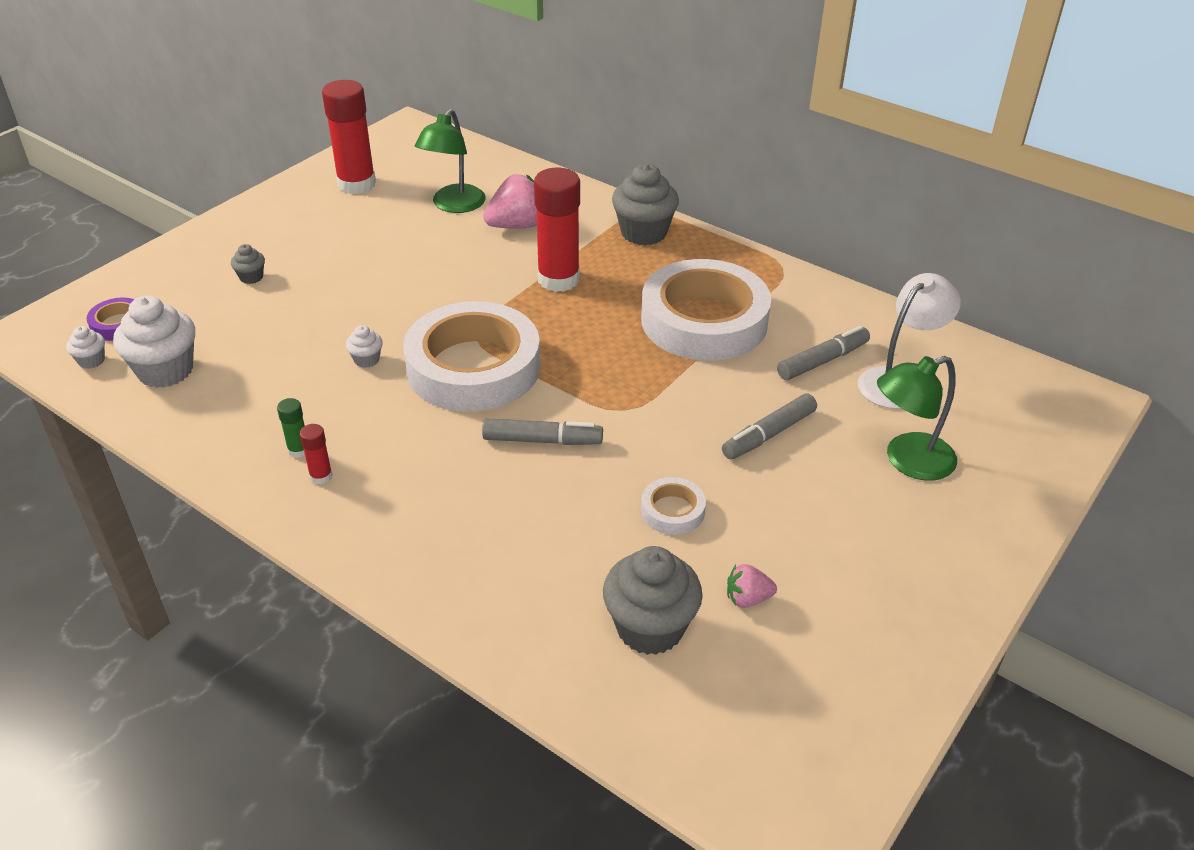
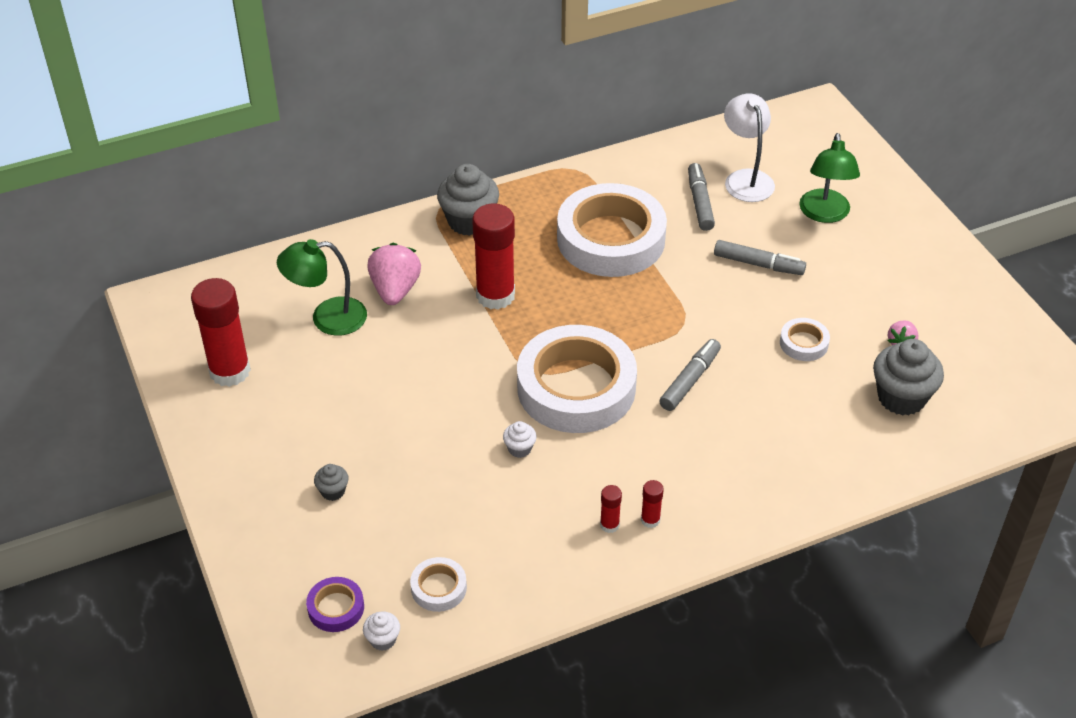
camera: 60 degrees left, 5 degrees up
(165, 371) = (438, 588): white cupcake -> white tape
(299, 450) = (609, 525): green glue stick -> red glue stick
(454, 205) = (327, 318): green lamp -> green lamp turned 120 degrees clockwise
(768, 434) = (758, 264): grey marker -> grey marker turned 60 degrees counterclockwise

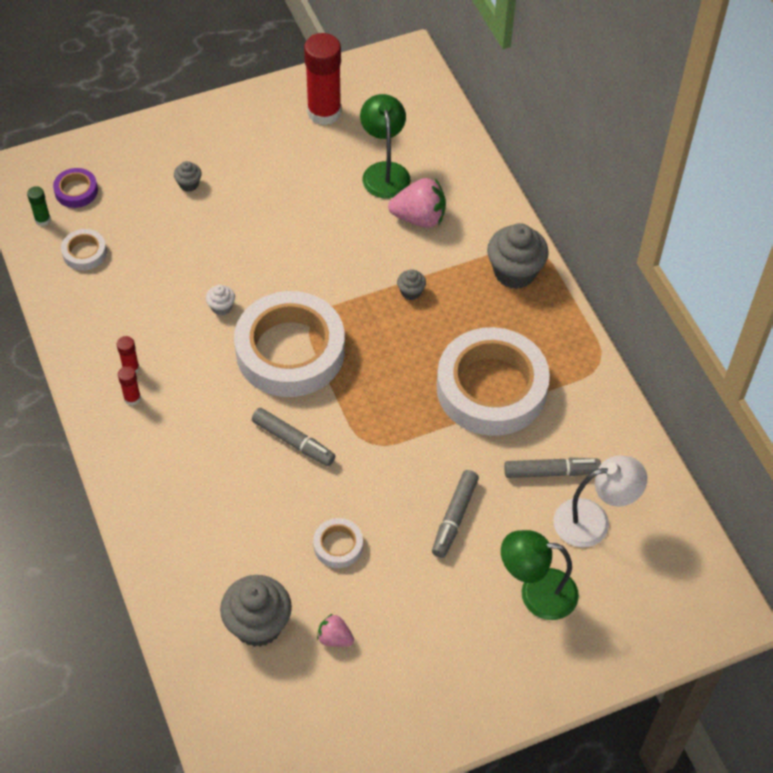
camera: 90 degrees right, 10 degrees up
(383, 640) = (42, 220): white cupcake -> green glue stick
(495, 295) = (411, 292): red glue stick -> grey cupcake

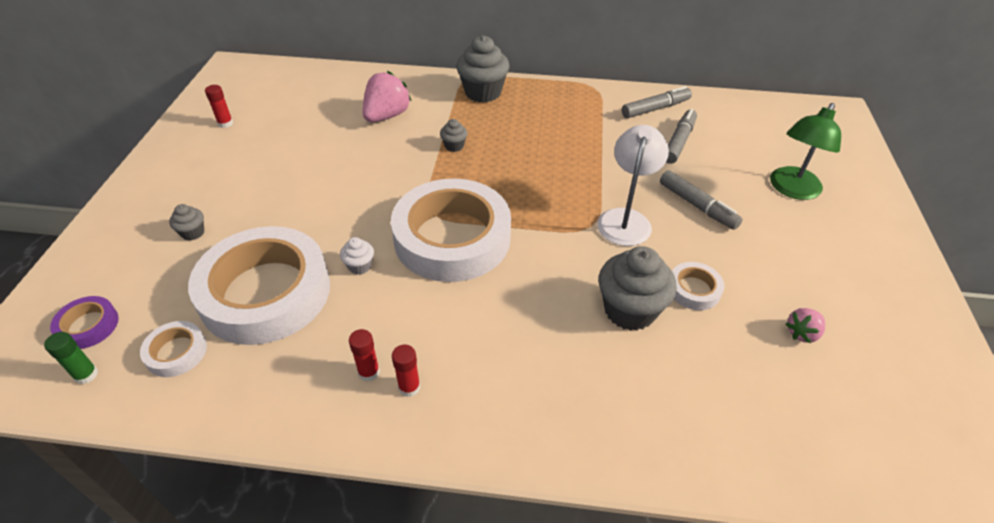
camera: 60 degrees left, 10 degrees down
(258, 625) = (767, 390): grey cupcake -> grey cupcake (629, 310)
(293, 441) = (556, 275): grey marker -> grey marker (655, 109)
(324, 112) = (225, 123): red glue stick -> red glue stick, size x0.44
(384, 172) = (323, 116): green lamp -> none
(491, 388) = (581, 141): white tape -> white tape (266, 292)
(593, 520) = (734, 139): white lamp -> white lamp (626, 219)

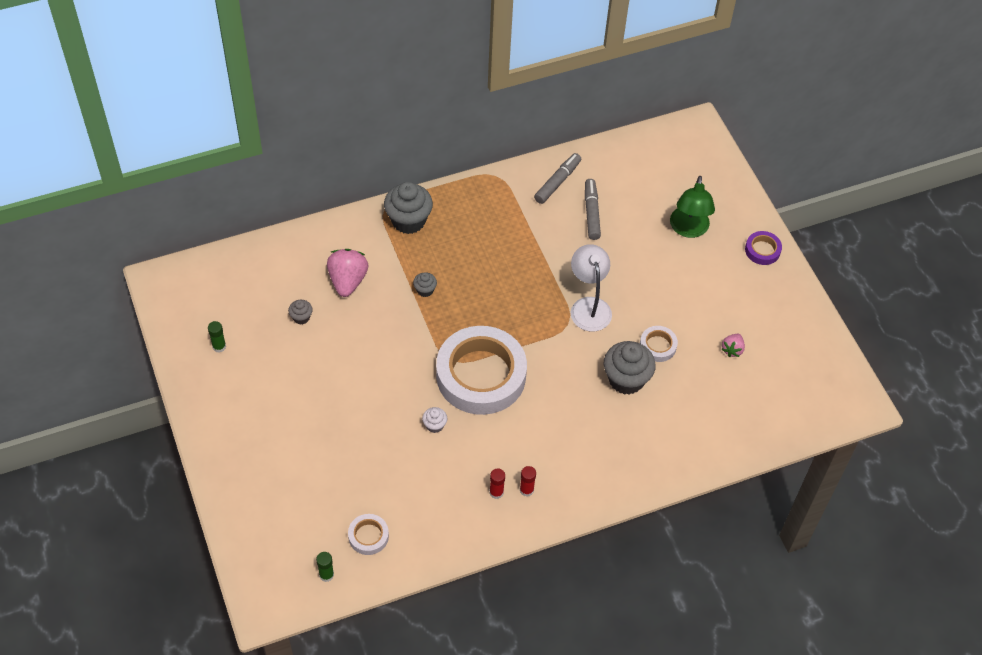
camera: 30 degrees left, 10 degrees up
(88, 326) = (293, 548): purple tape -> purple tape (762, 250)
(193, 233) = (294, 453): grey cupcake -> grey cupcake (301, 317)
(225, 123) = (219, 346): red glue stick -> green glue stick
(266, 292) = (388, 473): white tape -> none
(697, 206) = (631, 273): grey marker -> none

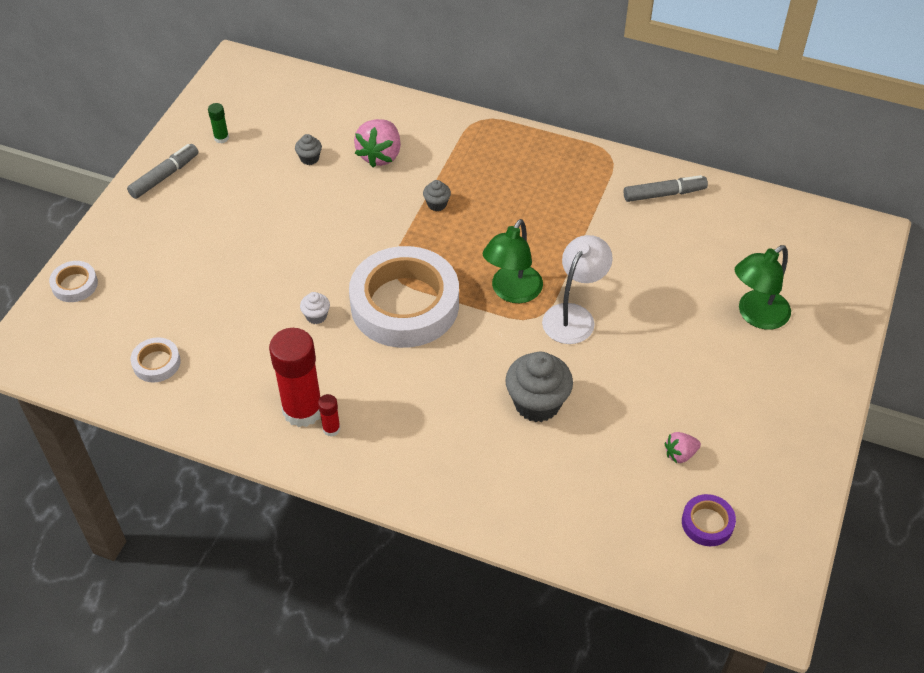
camera: 45 degrees right, 5 degrees down
(326, 575) = (88, 367): green glue stick -> none
(348, 281) = (380, 155): pink strawberry -> pink strawberry turned 150 degrees clockwise
(408, 220) = (487, 142): grey cupcake -> none
(496, 492) = (302, 410): red glue stick -> red glue stick, size x2.28
(537, 318) = (512, 292): none -> green lamp
(591, 213) = (669, 239): grey marker -> grey marker (165, 176)
(658, 346) = (604, 396): white tape -> white tape (75, 285)
(762, 250) = (819, 386): purple tape -> purple tape (707, 523)

